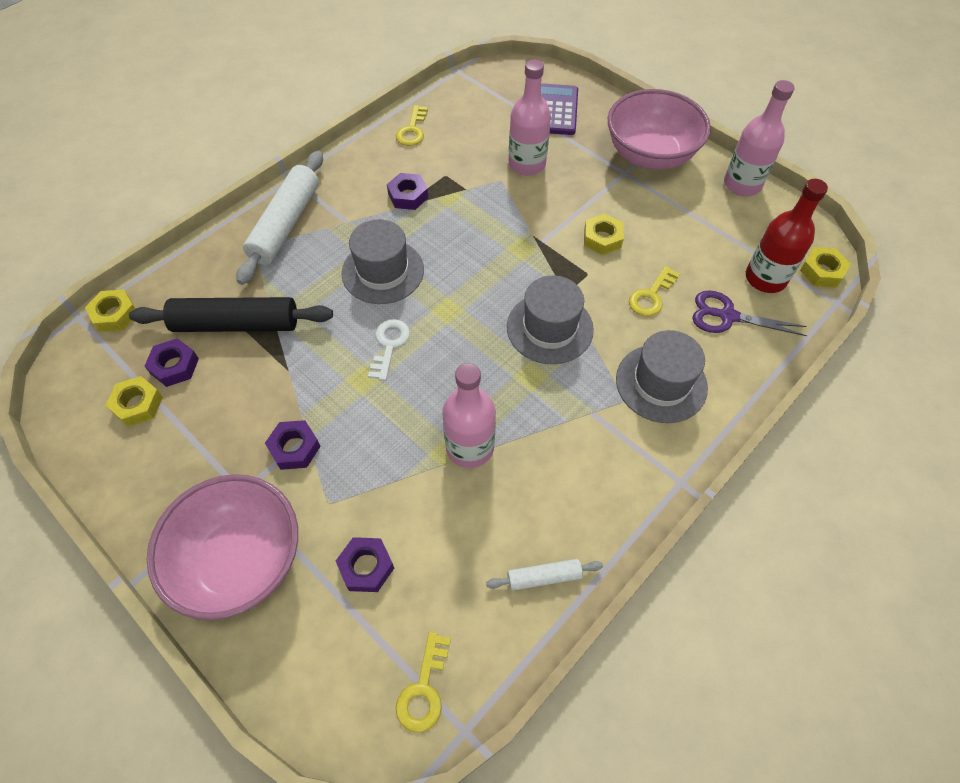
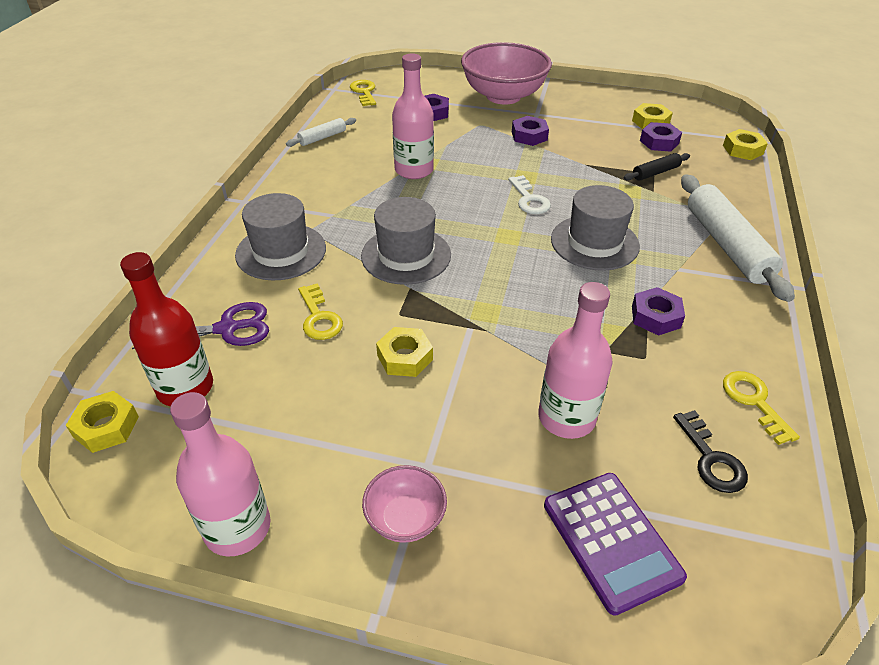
camera: 150 degrees right, 15 degrees down
(236, 324) = (655, 172): black rolling pin -> black rolling pin, size x0.49
(469, 118) = (711, 459): none -> black key
(650, 155) = (405, 518): pink bowl -> pink bowl, size x0.48
(651, 296) = (319, 317): yellow key -> yellow key turned 150 degrees clockwise

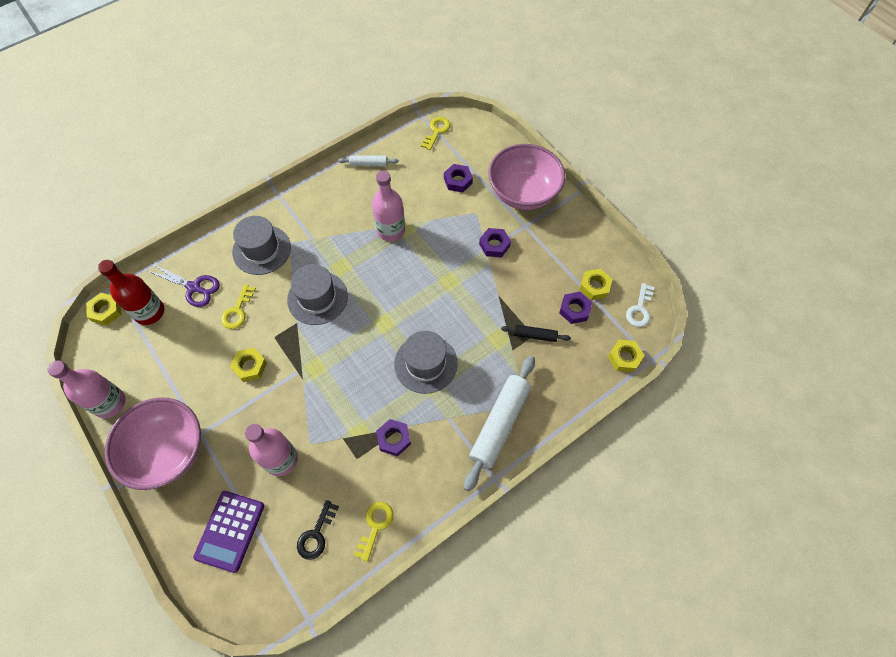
camera: 40 degrees right, 20 degrees up
(405, 518) = (168, 451): pink bowl -> pink bowl, size x2.10
(529, 199) = (429, 302): white key -> white key (639, 309)

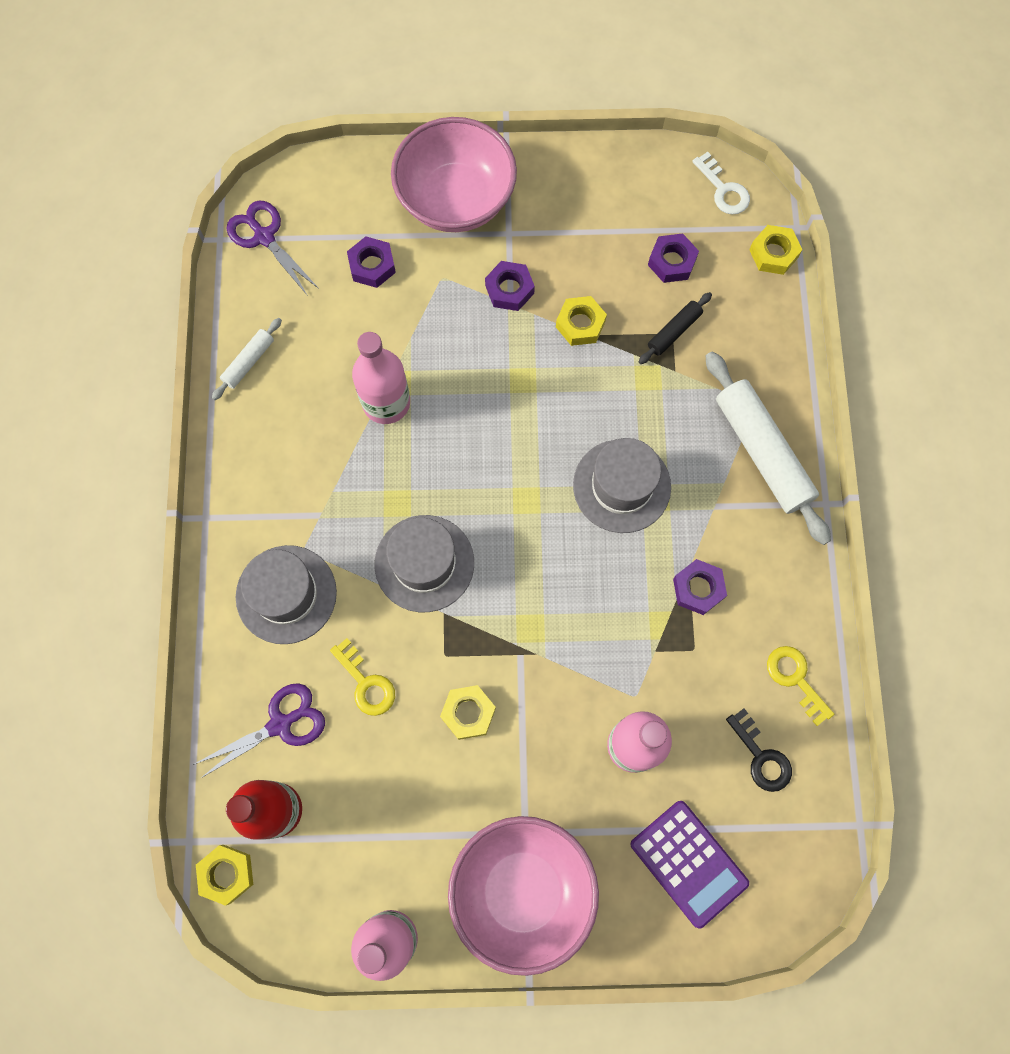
camera: 55 degrees left, 10 degrees up
(436, 131) = (264, 237): yellow key -> purple scissors
(594, 286) = (656, 216): yellow nut -> yellow nut (580, 324)

